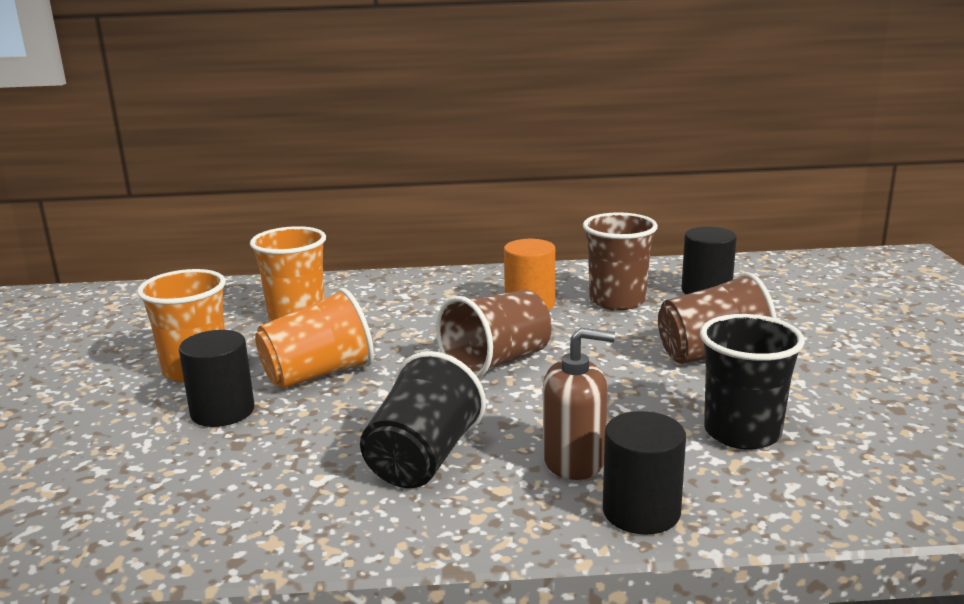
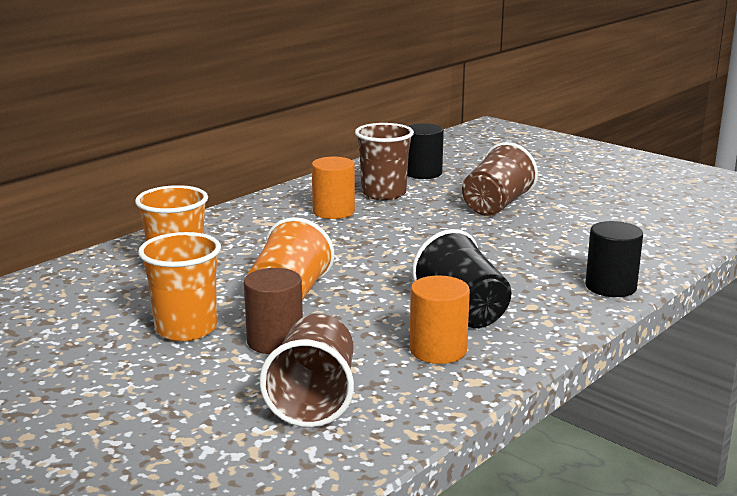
camera: 45 degrees left, 0 degrees up
(222, 411) = (275, 341): black cylinder -> brown cylinder
(313, 490) = (438, 350): none -> orange cylinder
(496, 362) = (389, 250): brown cup -> brown cup (314, 399)
(574, 460) = (537, 279): brown soap dispenser -> none
(742, 432) = (583, 237): black cup -> none

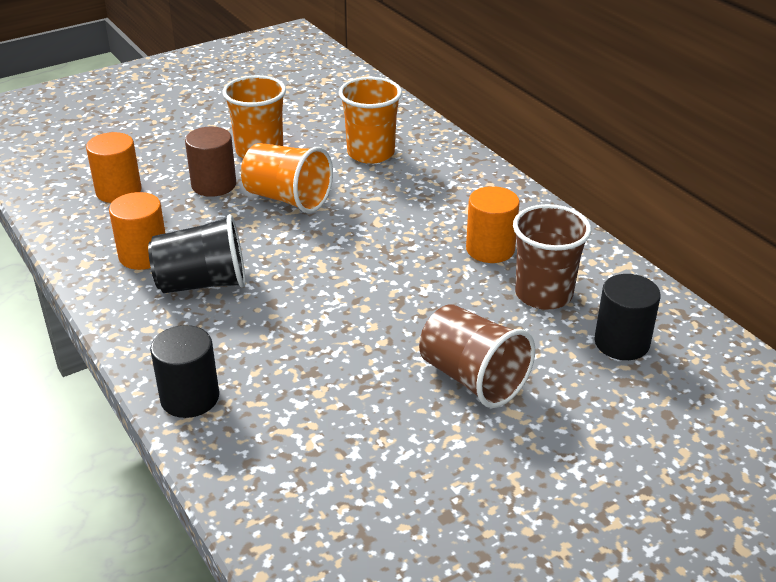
camera: 105 degrees right, 15 degrees up
(314, 399) = (118, 191): brown cup -> orange cylinder

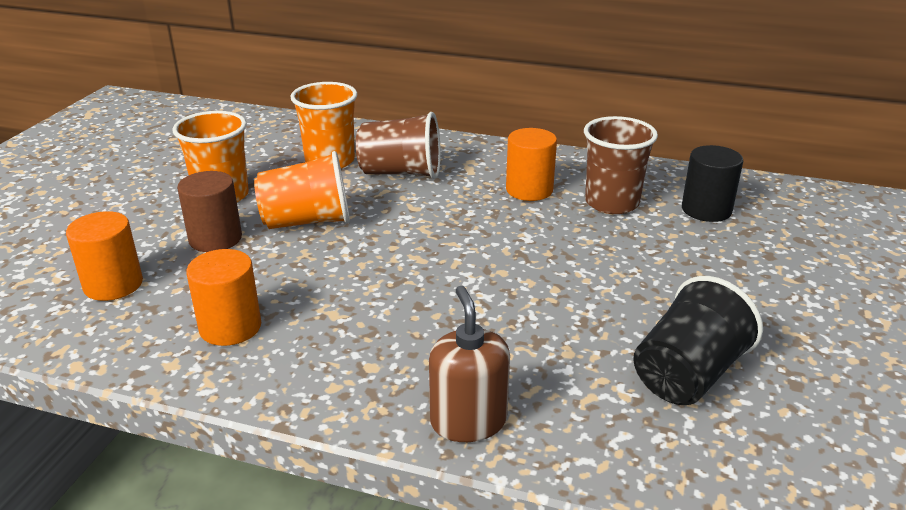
camera: 40 degrees left, 5 degrees down
(190, 398) = (468, 421): black cylinder -> brown soap dispenser
(202, 283) = (330, 322): black cup -> black cup (687, 375)
(472, 378) = (657, 280): brown cup -> brown cup (401, 173)

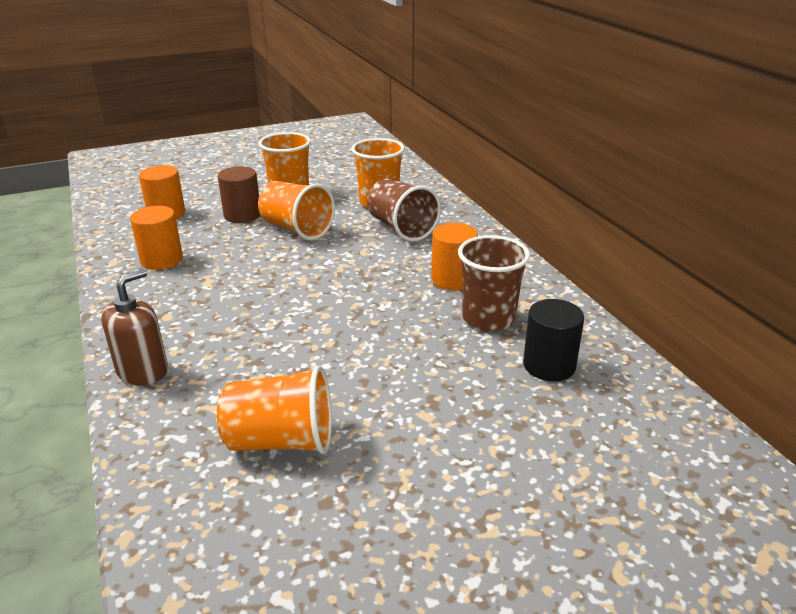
camera: 50 degrees right, 0 degrees up
(687, 375) = (281, 441): black cup -> orange cup

